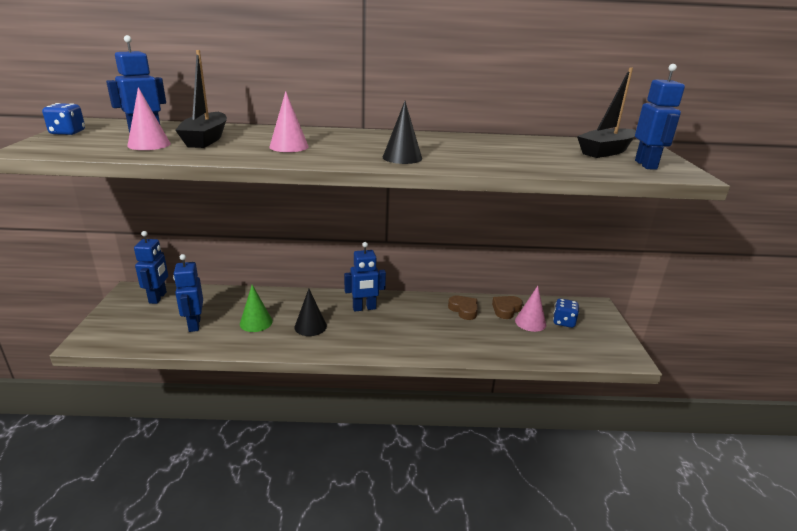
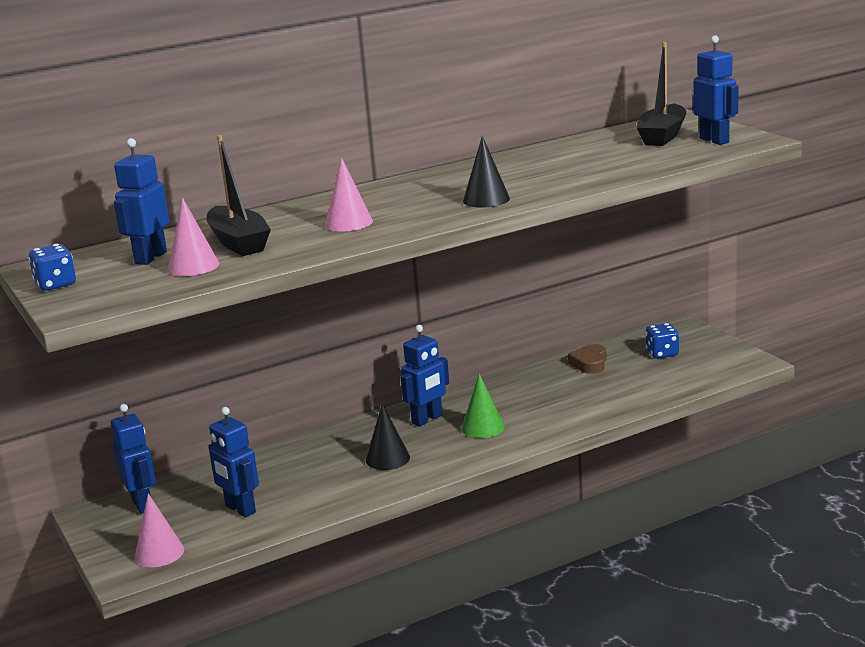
camera: 25 degrees left, 5 degrees down
(256, 322) = (315, 479): green cone -> green cone (483, 427)
(464, 310) = (544, 380): brown heart -> none
(530, 322) = (628, 366): pink cone -> pink cone (159, 553)

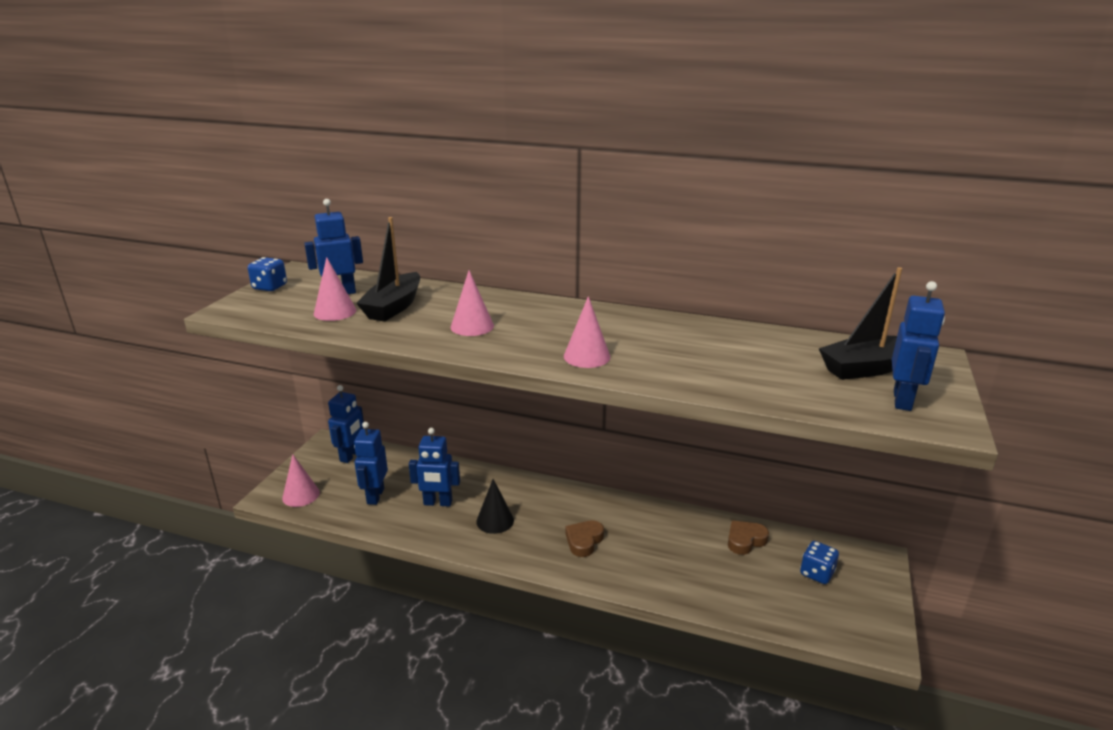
camera: 45 degrees right, 5 degrees up
(427, 419) = (566, 507): blue robot -> blue robot (438, 503)
(483, 427) = (584, 541): green cone -> brown heart
(486, 199) = (587, 356): black cone -> pink cone

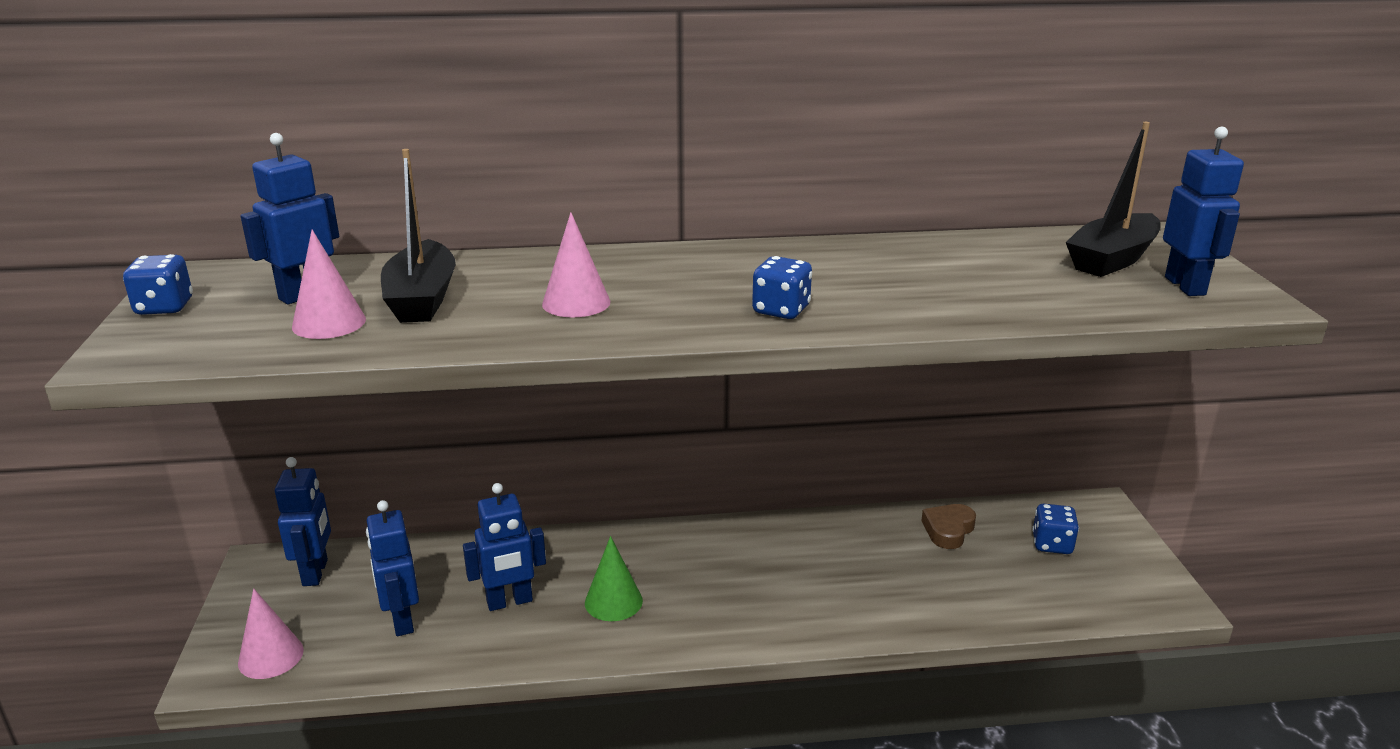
camera: 25 degrees left, 0 degrees up
(495, 521) = (613, 601): black cone -> green cone
(584, 541) = (755, 591): brown heart -> none
(587, 356) = (781, 310): pink cone -> blue dice

